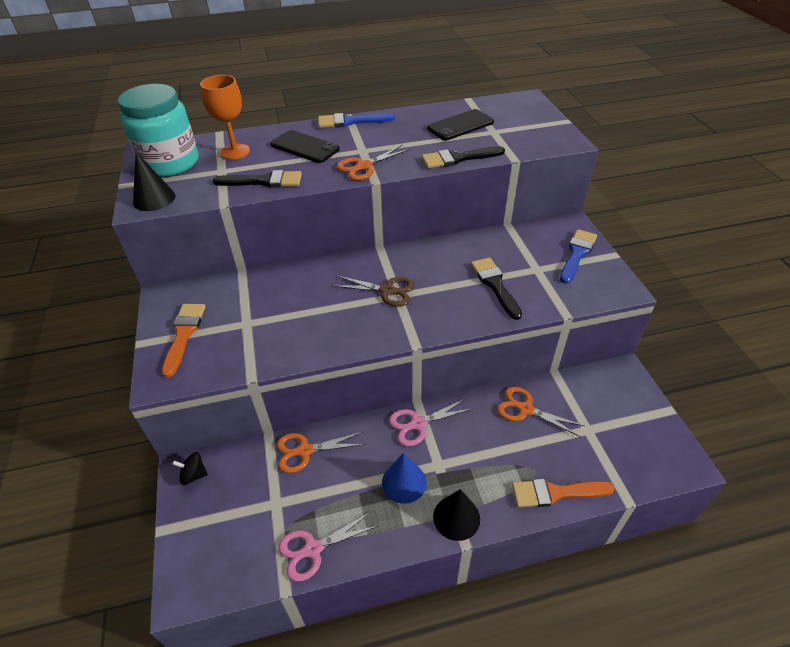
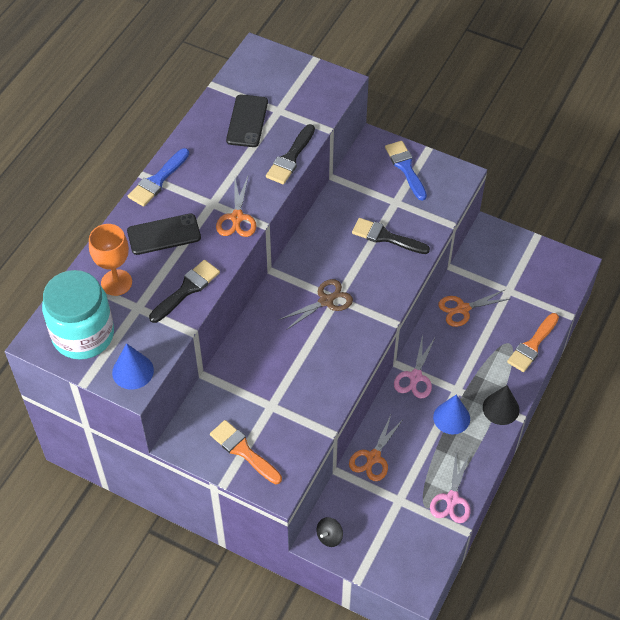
camera: 50 degrees left, 10 degrees up
(154, 199) = (133, 371): black cone -> blue cone

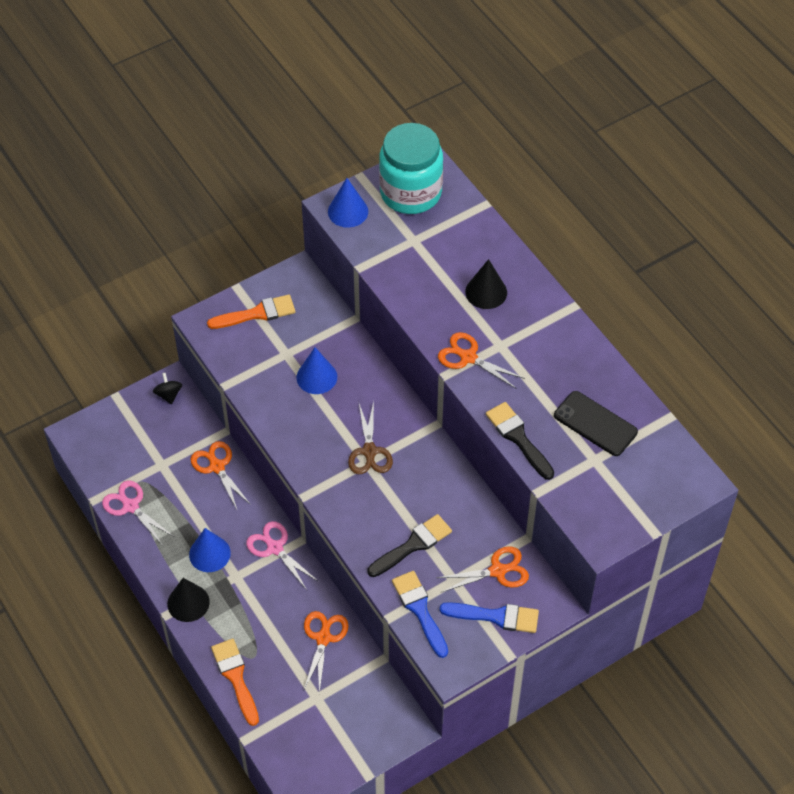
camera: 120 degrees right, 0 degrees up
(116, 282) = (452, 236): orange goblet -> none
(157, 180) = (559, 314): blue brush -> blue brush (419, 610)
(164, 234) = (486, 292): black phone -> black cone
(187, 289) = (408, 283): black brush -> none
(280, 371) = (316, 377): none -> blue cone
(370, 181) = (497, 571): none -> orange scissors

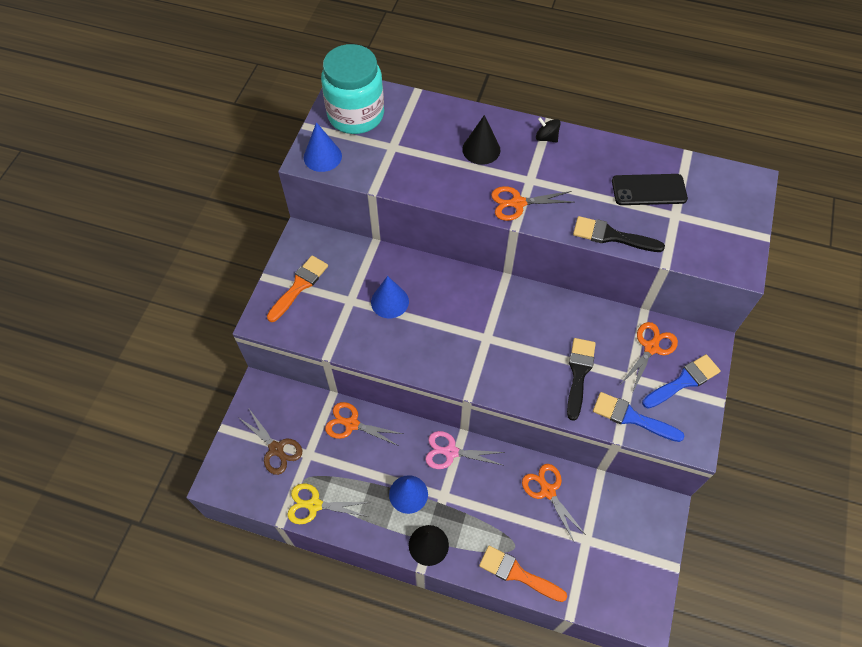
camera: 40 degrees left, 5 degrees up
(131, 506) = (314, 505): pink scissors -> yellow scissors
(168, 394) = (264, 397): black spinning top -> black spinning top (546, 138)
(369, 451) = (481, 328): brown scissors -> brown scissors (276, 449)

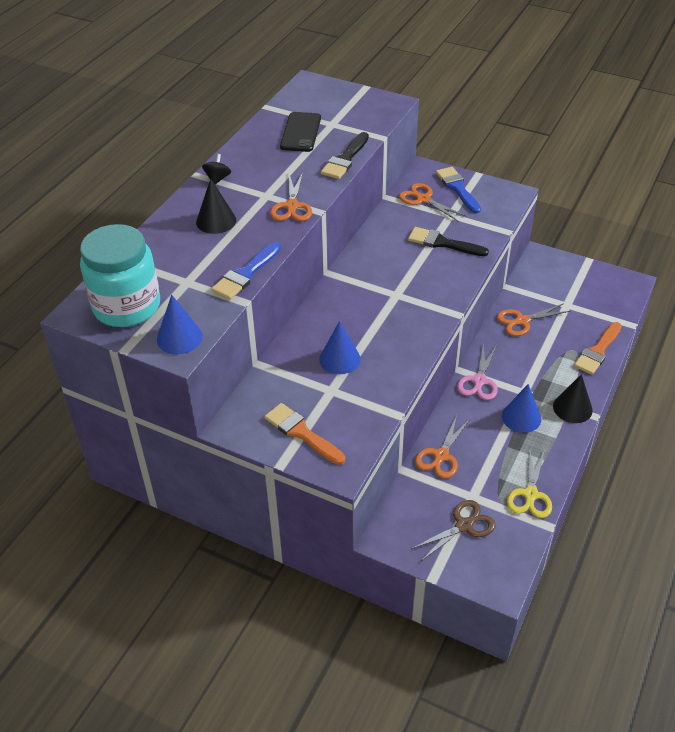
camera: 80 degrees left, 15 degrees down
(546, 138) = (217, 179): black spinning top -> black spinning top turned 150 degrees clockwise
(631, 417) = (488, 221): blue brush -> blue brush (245, 274)

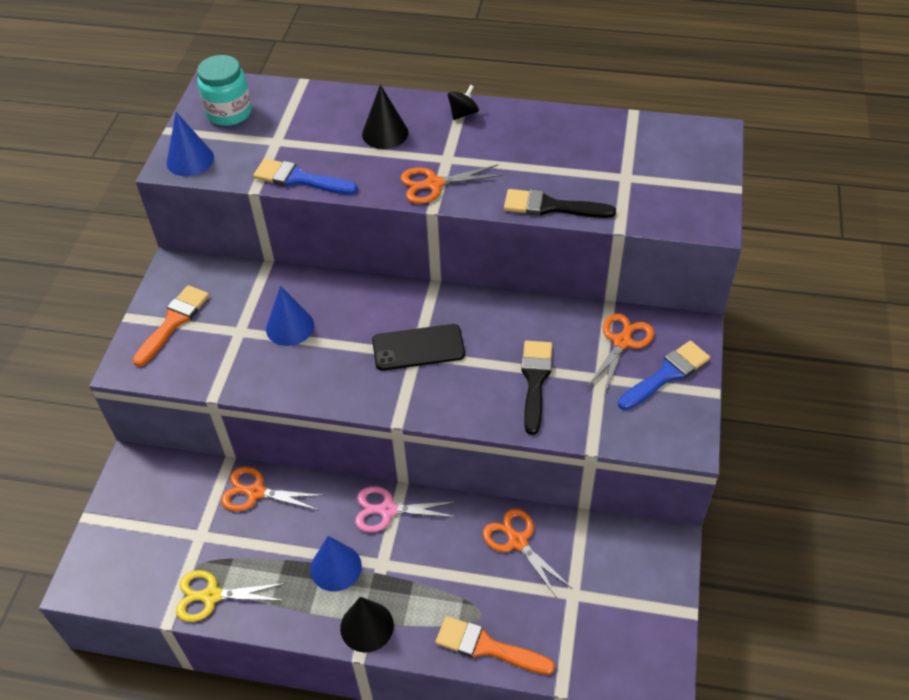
camera: 75 degrees right, 5 degrees up
(127, 306) = (229, 113): turquoise jar -> turquoise jar, size x0.66
(217, 179) = (463, 113): black spinning top -> black spinning top turned 45 degrees counterclockwise
(301, 132) = (591, 154): black phone -> black phone (418, 348)
(464, 526) = (157, 534): brown scissors -> none

